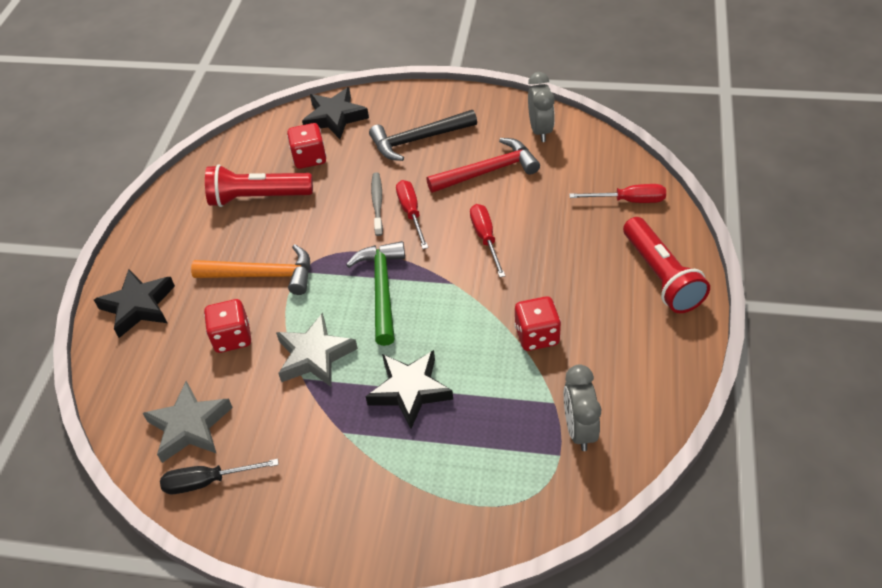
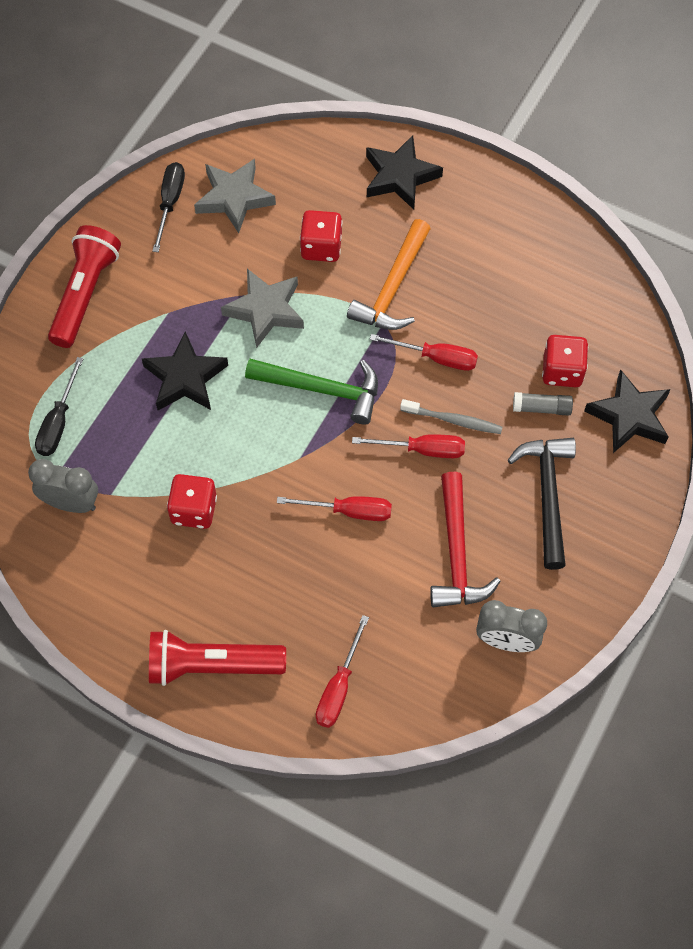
camera: 105 degrees right, 15 degrees up
(258, 197) = (515, 306): red flashlight -> red flashlight (85, 294)
(323, 229) = (436, 358): none -> red screwdriver
(346, 160) = (542, 408): none -> grey glue stick
(502, 477) = (58, 422): none -> black screwdriver

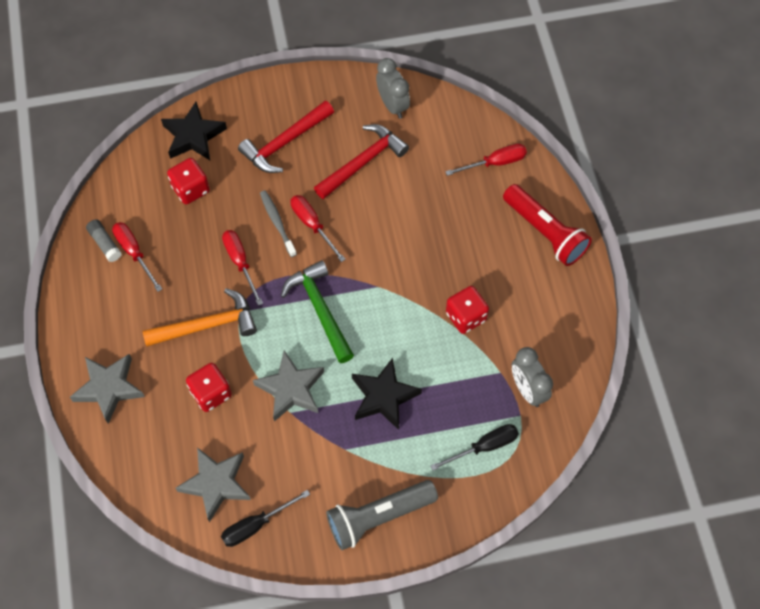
camera: 130 degrees left, 0 degrees up
(85, 294) = (378, 517): red flashlight -> grey flashlight
(349, 511) = (388, 234): red screwdriver -> red screwdriver (134, 253)
(400, 176) = (109, 388): black star -> grey star
(542, 408) = (227, 183): grey glue stick -> grey glue stick (105, 243)
(547, 495) = (285, 143): black hammer -> red hammer

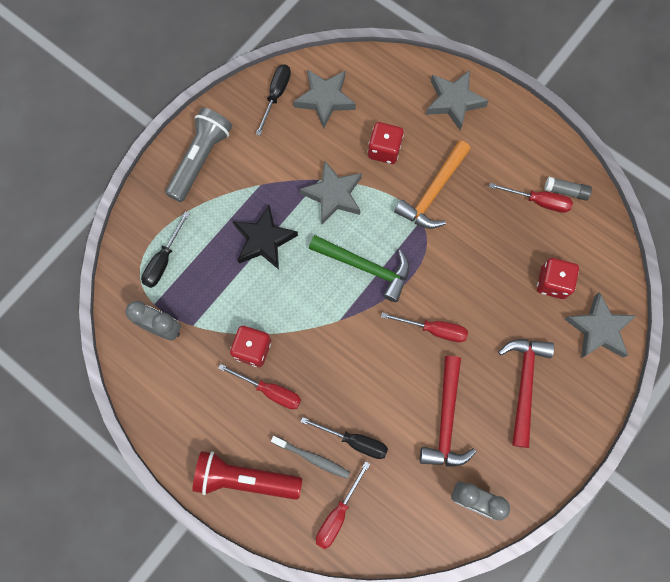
camera: 140 degrees right, 10 degrees up
(193, 136) = (598, 329): black star -> grey star
(240, 262) = (457, 256): red screwdriver -> red screwdriver (270, 391)
(277, 223) = (461, 309): grey toothbrush -> grey toothbrush (312, 458)
(442, 197) = (354, 441): none -> black screwdriver

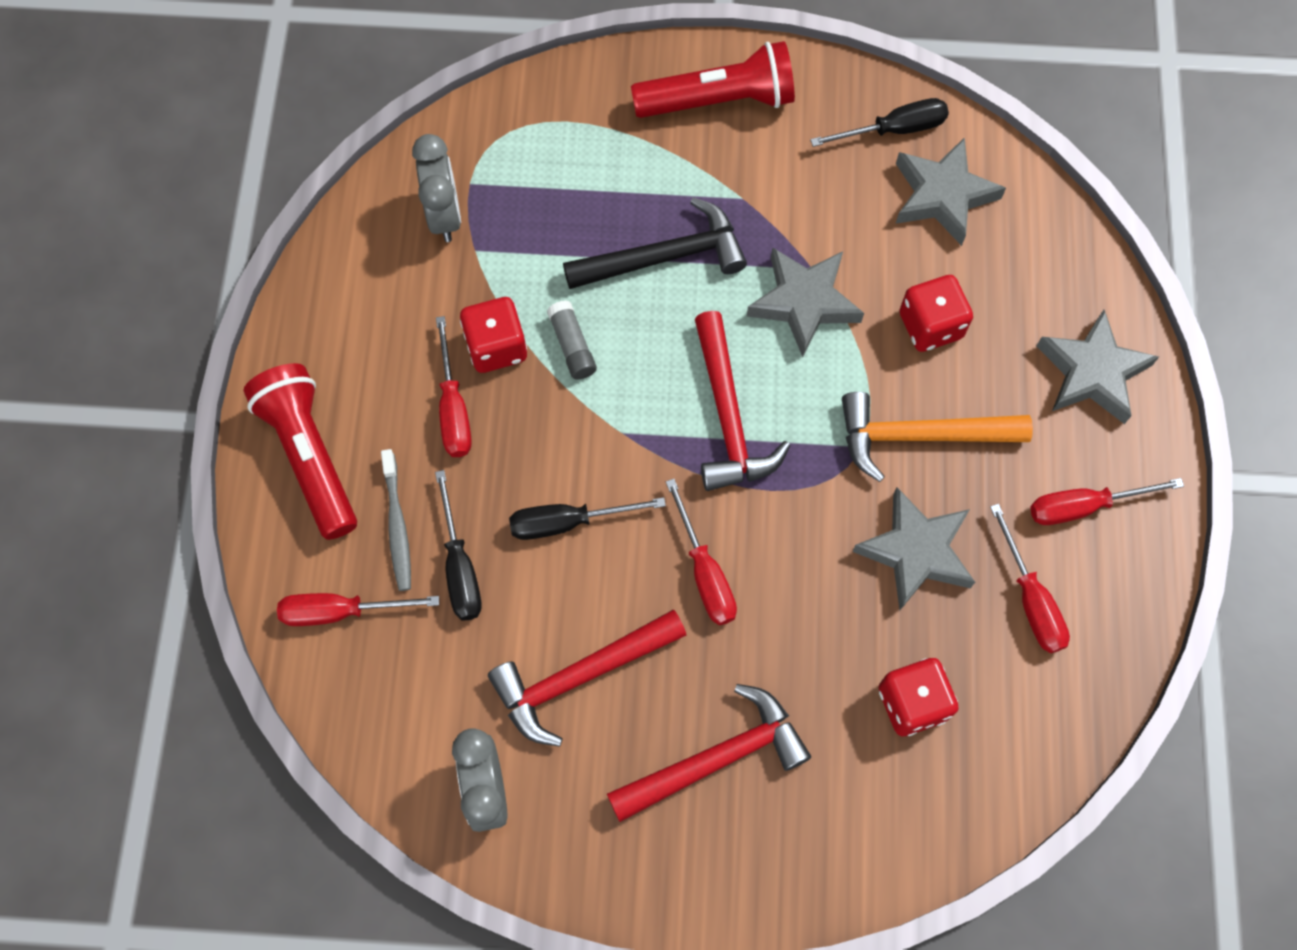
camera: 55 degrees right, 5 degrees down
(163, 260) = (539, 153): black screwdriver -> black screwdriver (568, 522)
(201, 159) = (719, 101): grey flashlight -> red flashlight
(264, 240) = (664, 257): black star -> black hammer
(365, 267) = (728, 416): green hammer -> red hammer
(511, 150) = (1084, 506): none -> red screwdriver
(565, 191) = (1082, 631): grey glue stick -> grey glue stick (572, 346)
(598, 329) = (890, 822): grey star -> grey star (916, 551)

